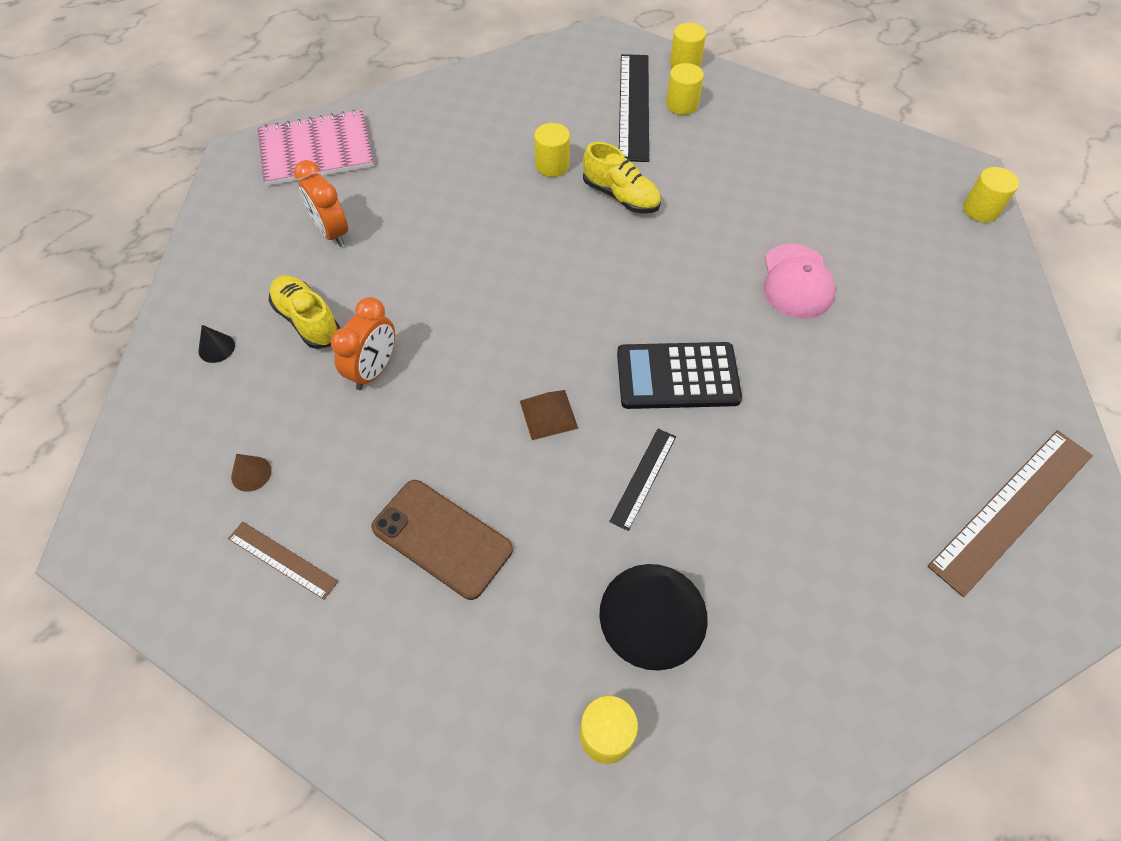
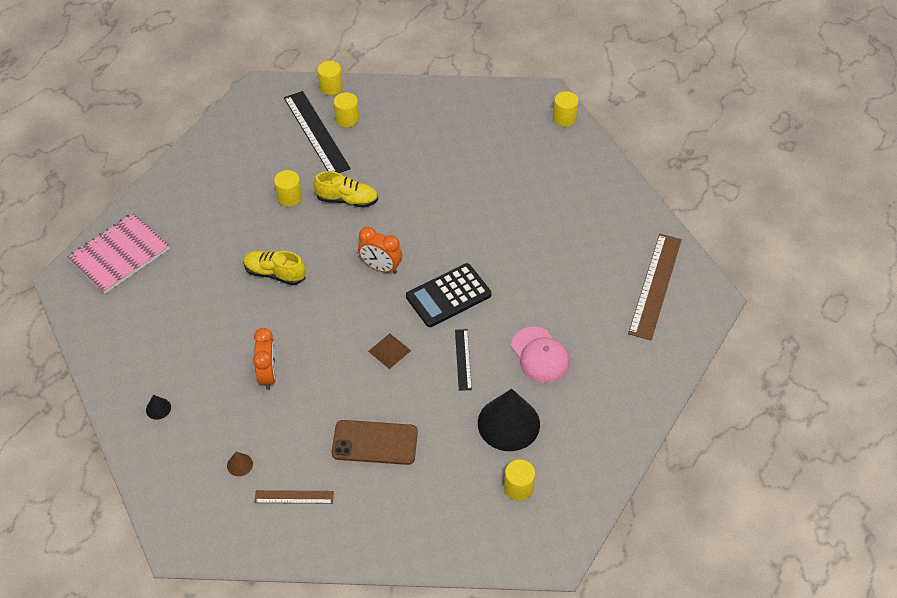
camera: 30 degrees left, 5 degrees down
(307, 320) = (204, 365): yellow shoe -> yellow shoe (275, 273)
(332, 232) = (175, 305): orange clock -> orange clock (381, 267)
(796, 281) = (483, 209): pink cap -> pink cap (540, 355)

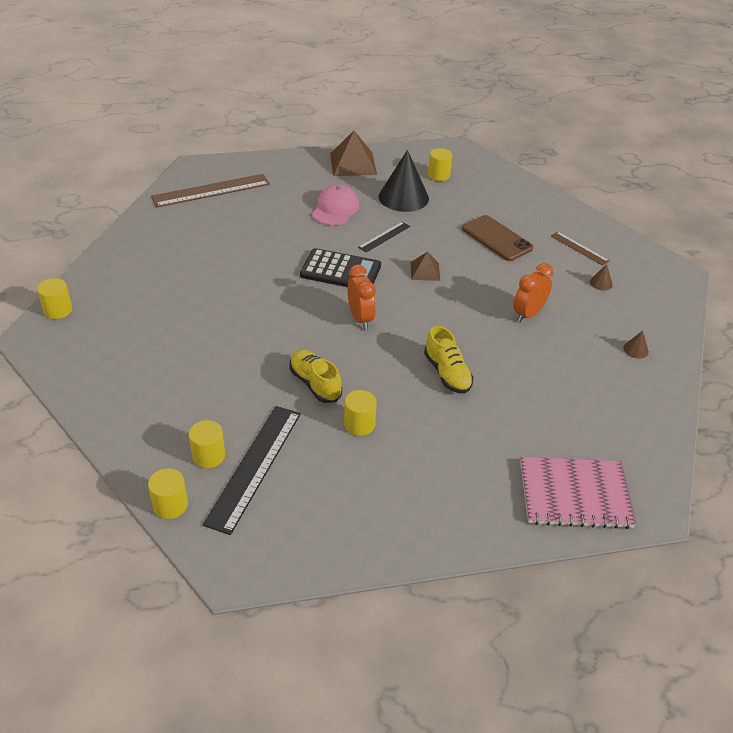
camera: 135 degrees left, 10 degrees down
(158, 408) = (636, 350): black cone -> brown cone
(608, 428) = (353, 163): none -> brown pyramid

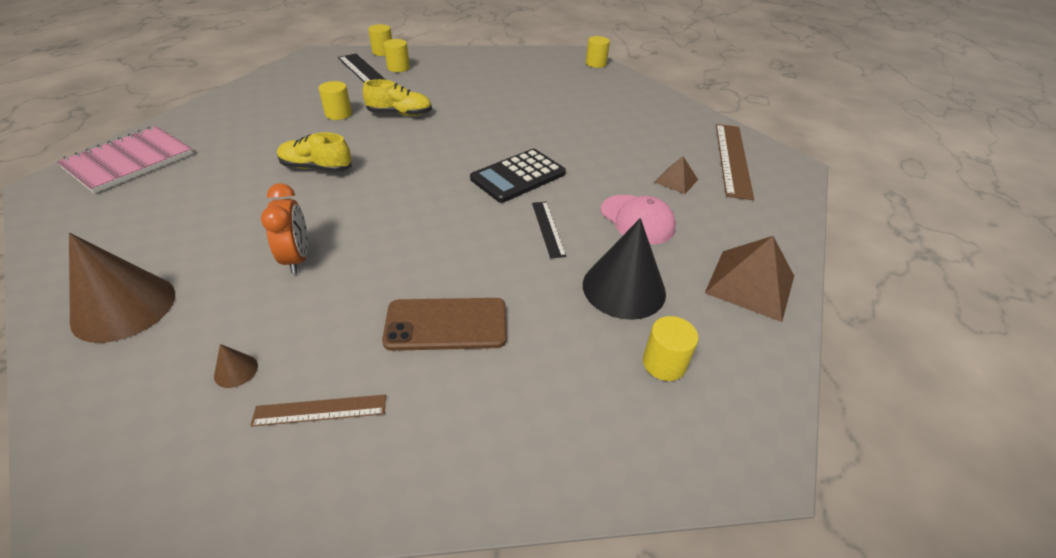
camera: 125 degrees right, 0 degrees up
(360, 318) = (439, 158): orange clock -> none
(425, 271) = (456, 226): brown pyramid -> brown pyramid (676, 181)
(636, 350) = (124, 307): brown cone -> brown cone, size x2.48

